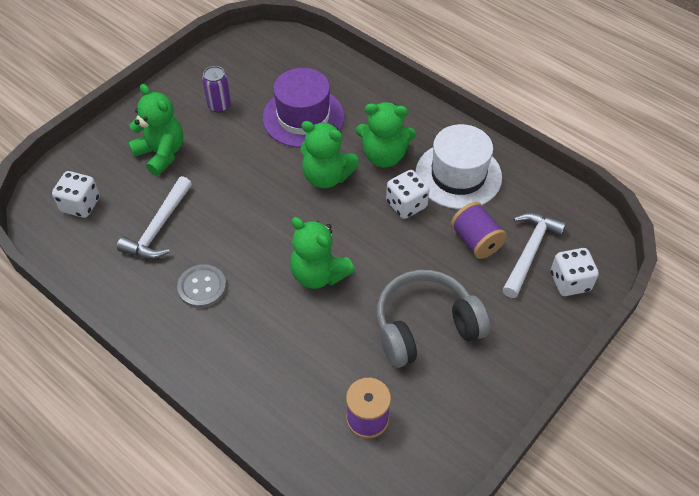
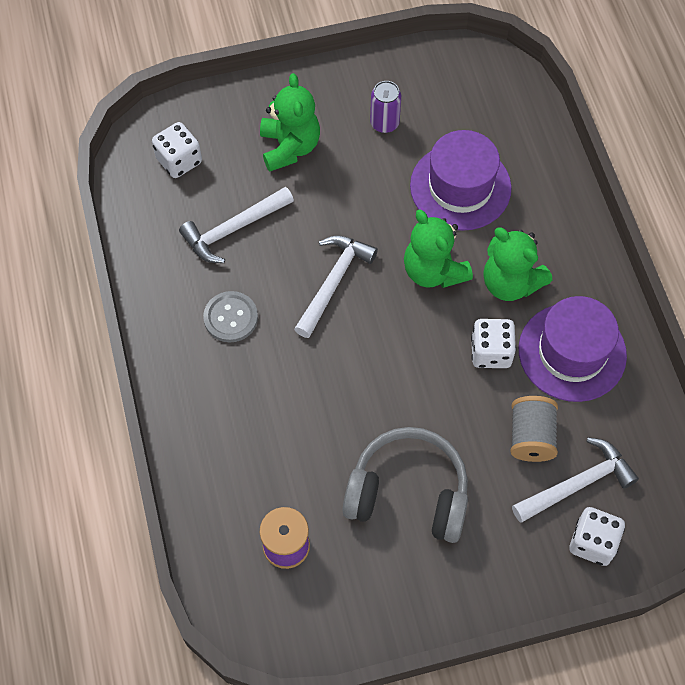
camera: 35 degrees right, 10 degrees up
(261, 222) = (333, 282): none -> white hammer
(318, 274) = (347, 373): green teddy bear -> none
(458, 175) = (572, 352): white hat -> purple hat
(476, 241) = (531, 437): purple spool -> grey spool

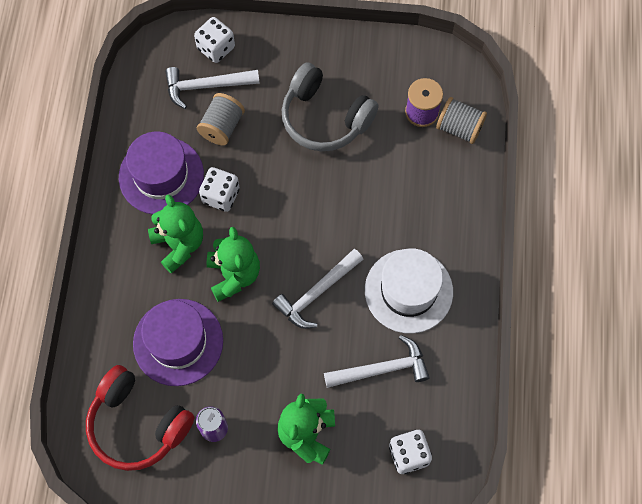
camera: 160 degrees left, 5 degrees up
(230, 318) = (408, 291): grey button -> white hat
(230, 540) = (459, 128): none -> grey spool
(462, 104) = (138, 424): none -> red headphones

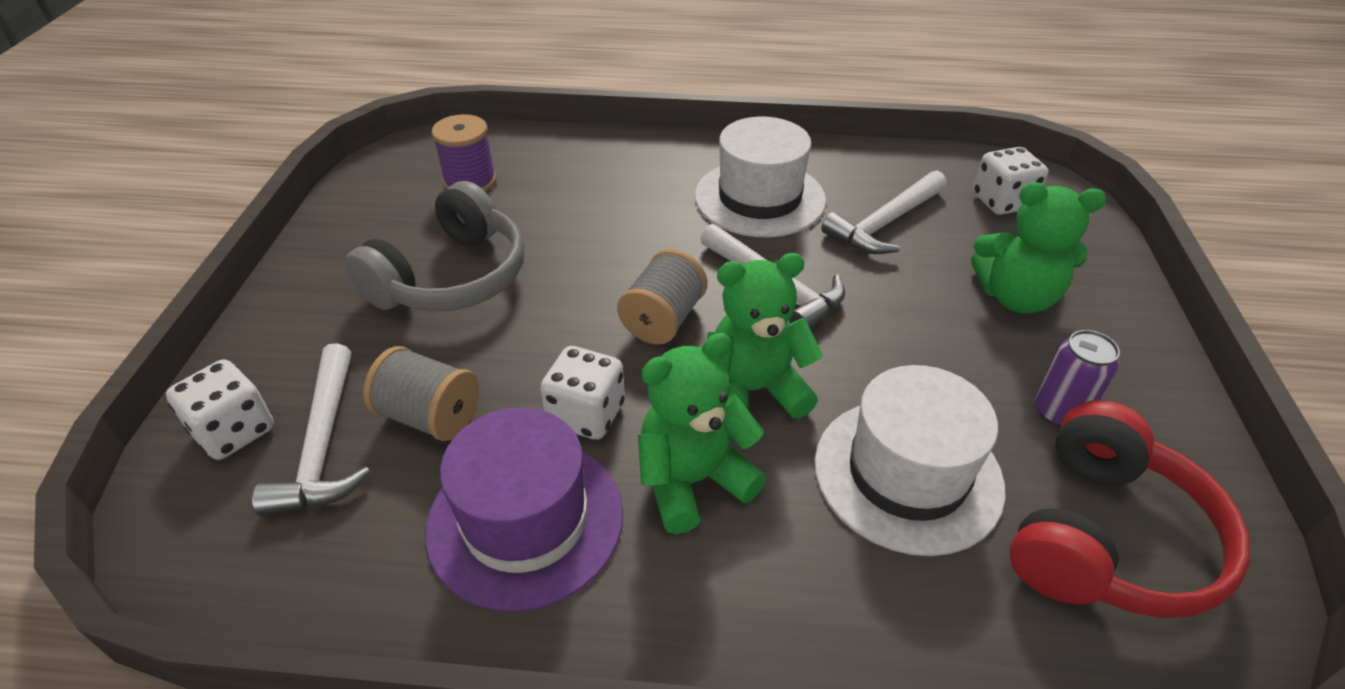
camera: 90 degrees left, 25 degrees down
(178, 342) = (907, 474): purple hat -> white hat
(381, 369) = (885, 223): white hammer -> white hammer turned 120 degrees counterclockwise
(459, 128) = (506, 151): grey spool -> grey spool (663, 319)

